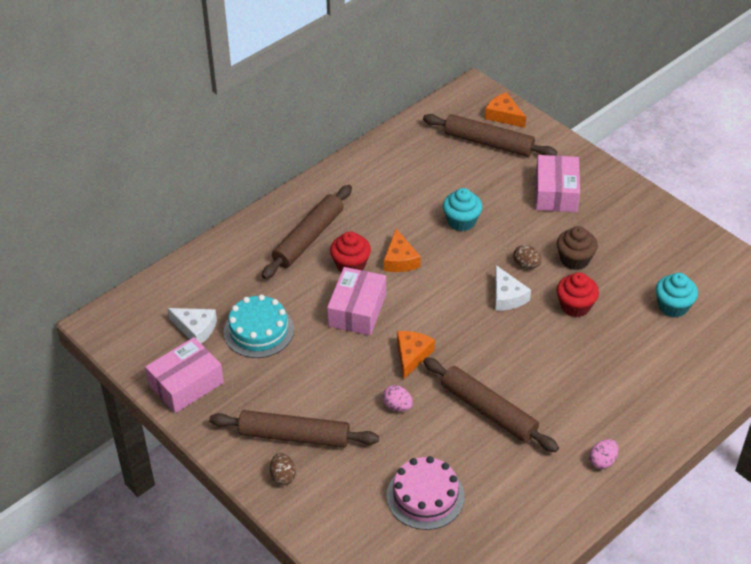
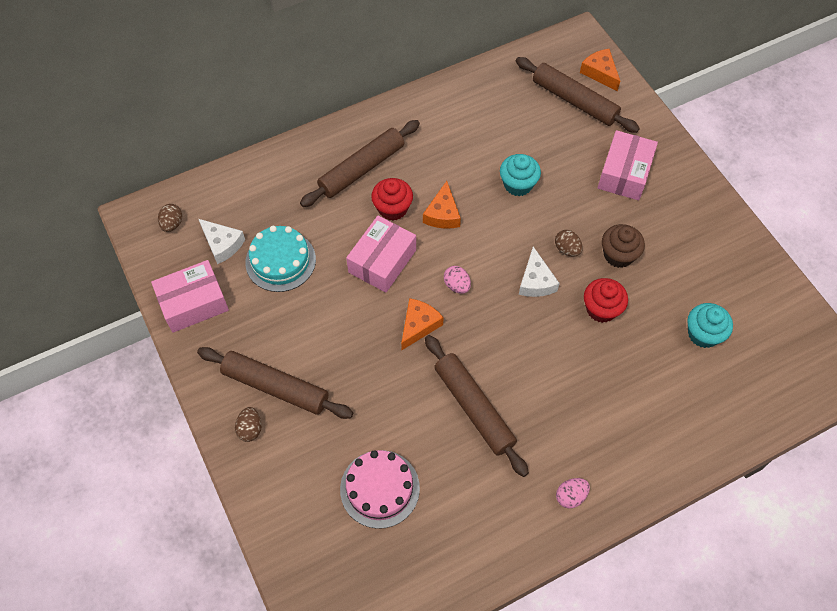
camera: 15 degrees right, 15 degrees up
(139, 322) = (172, 224): none -> brown egg
(397, 406) = (386, 379): pink egg -> pink egg (457, 285)

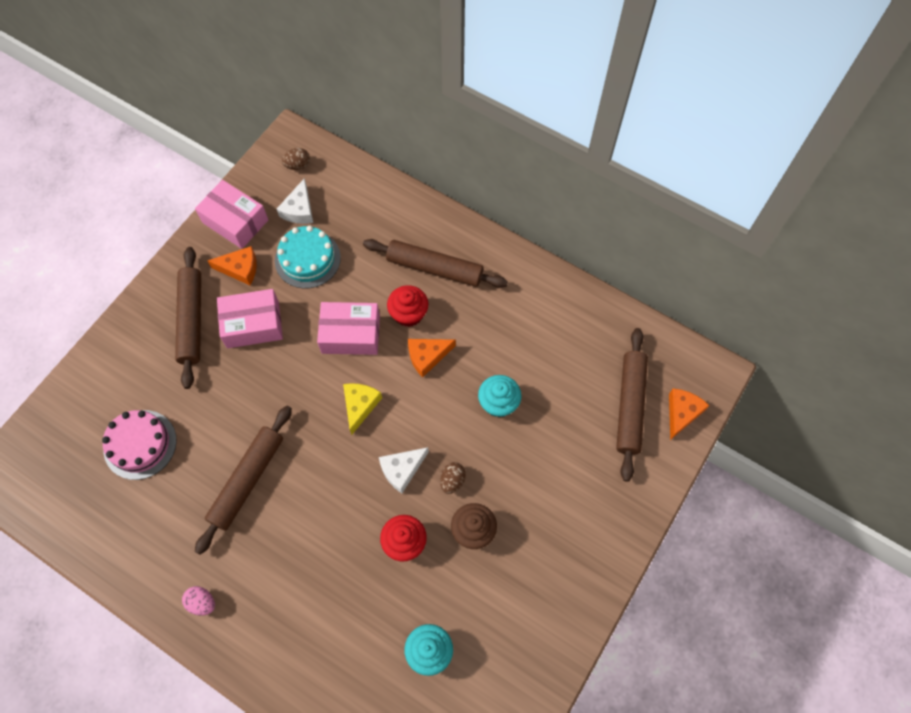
camera: 60 degrees right, 5 degrees up
(250, 429) = (147, 323): brown egg -> none
(419, 325) = (303, 396): orange cheese -> orange cheese (240, 269)
(457, 285) = (360, 406): pink egg -> yellow cheese
(624, 173) = (572, 493): pink box -> pink box (253, 324)

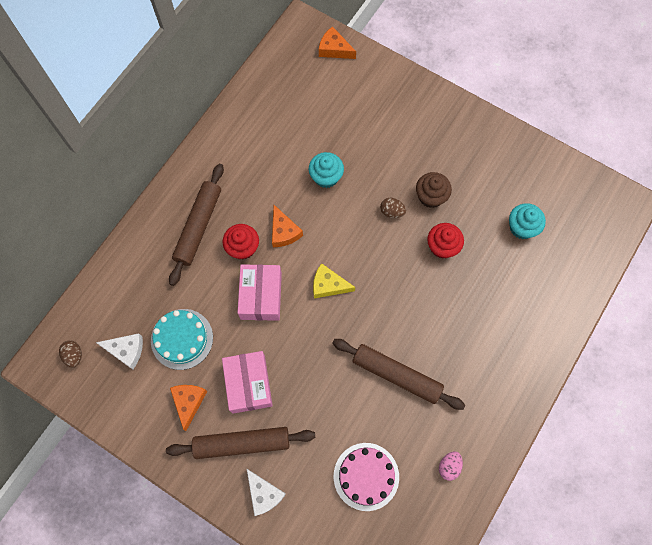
camera: 90 degrees left, 5 degrees up
(202, 602) = (500, 402): pink egg -> pink egg (449, 466)
(235, 221) = (134, 412): pink box -> none
(402, 469) = (384, 250): white cheese -> white cheese (264, 494)
(629, 405) = (328, 83): brown rolling pin -> none

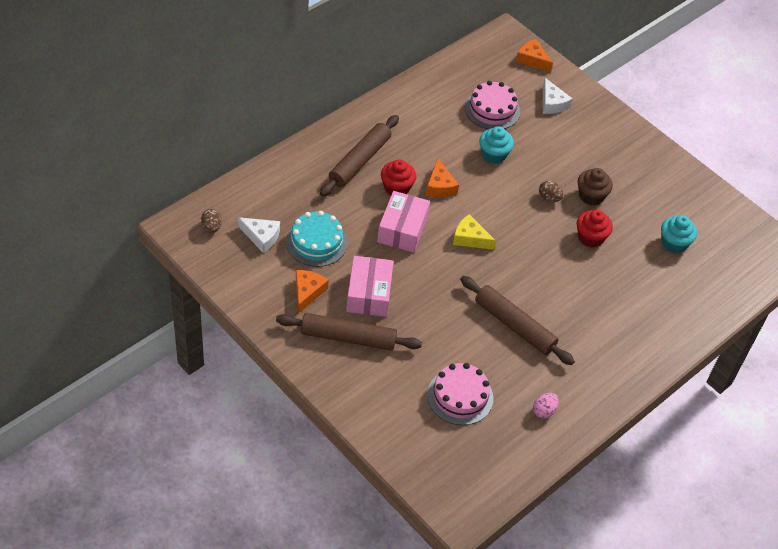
camera: 10 degrees right, 20 degrees down
(264, 494) = (356, 382): white cheese -> white cheese (552, 103)
(311, 122) = (492, 109): none -> pink cake

